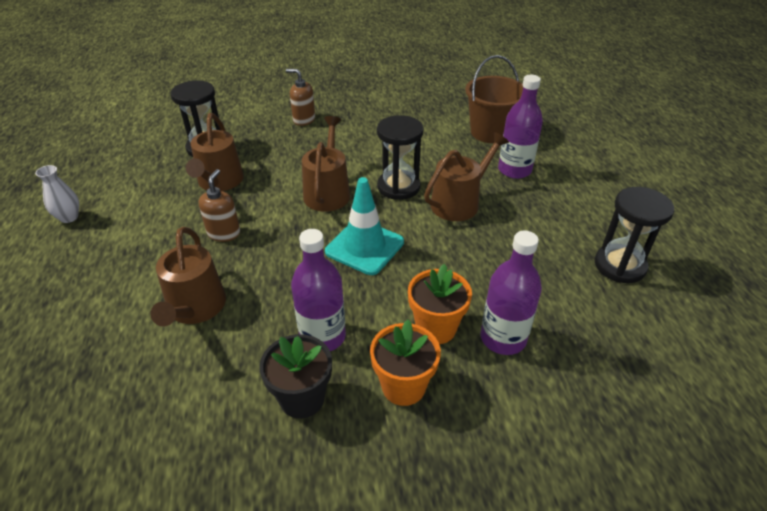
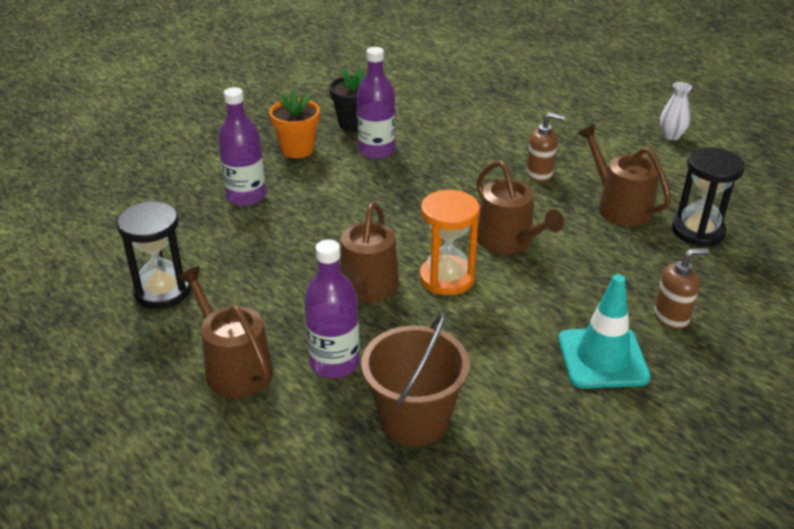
camera: 145 degrees right, 5 degrees down
(195, 308) = (480, 131): brown watering can -> brown watering can (234, 367)
(224, 233) = (540, 174): brown soap dispenser -> brown soap dispenser turned 60 degrees counterclockwise
(364, 247) = (413, 211): turquoise traffic cone -> turquoise traffic cone (602, 358)
(398, 187) = (447, 278): black hourglass -> orange hourglass
(436, 328) = (301, 183): orange flower pot -> none

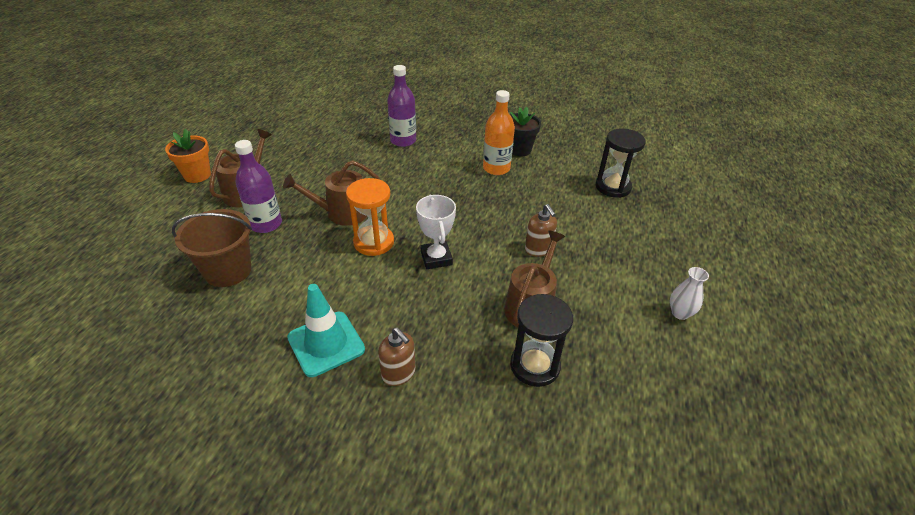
camera: 60 degrees right, 5 degrees up
(162, 291) = (298, 147): black hourglass -> black hourglass (613, 187)
(297, 149) = (468, 140): orange flower pot -> orange flower pot (197, 175)
(376, 150) = (496, 168): purple bottle -> orange bottle
(508, 241) = (436, 258): brown watering can -> white trophy

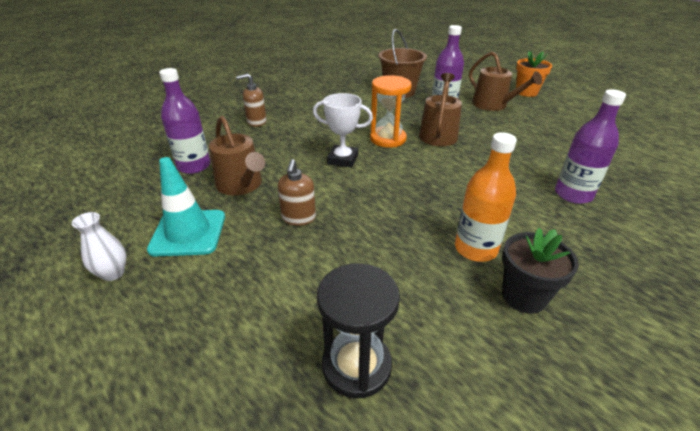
camera: 120 degrees right, 5 degrees down
(326, 343) = (305, 108): turquoise traffic cone -> turquoise traffic cone (188, 233)
(535, 366) = (194, 166): black hourglass -> purple bottle
(538, 249) = (298, 218): brown soap dispenser -> brown soap dispenser turned 90 degrees counterclockwise

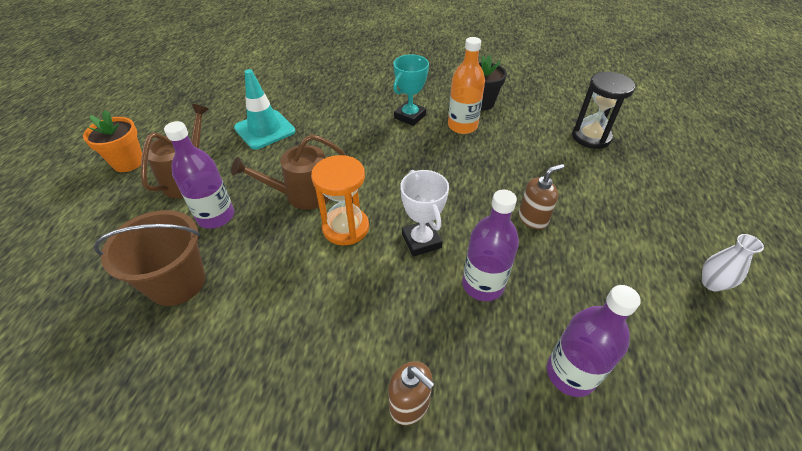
camera: 125 degrees left, 10 degrees up
(188, 233) = (631, 275): turquoise traffic cone -> turquoise traffic cone (265, 130)
(241, 185) = (544, 292): brown watering can -> none
(521, 219) = (410, 116): none -> turquoise trophy
(573, 194) = (355, 102): purple bottle -> purple bottle (483, 285)

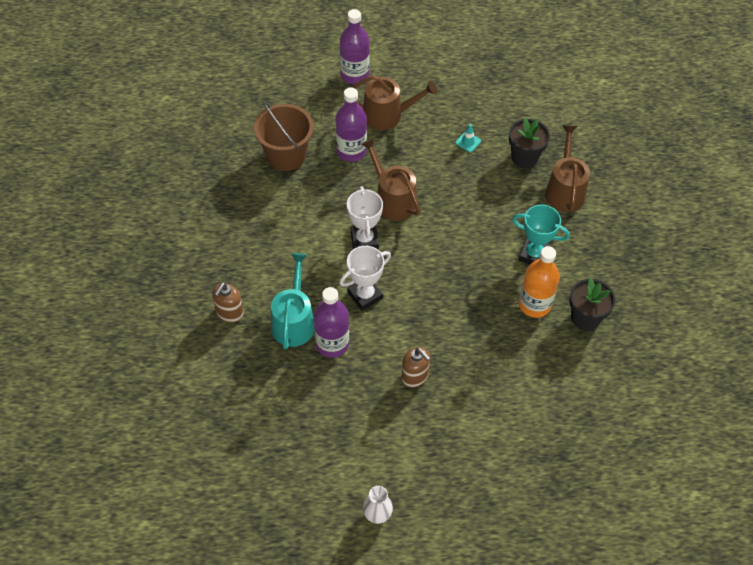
camera: 75 degrees right, 10 degrees up
(128, 162) = (392, 67): orange flower pot -> none
(265, 130) = (468, 142): turquoise traffic cone -> turquoise traffic cone, size x0.43
(304, 102) = (524, 157): none -> black flower pot
(345, 228) = (364, 240): orange hourglass -> white trophy
(350, 88) = (564, 190): none -> brown watering can
(442, 321) = (294, 321): none -> turquoise watering can
(570, 373) = (270, 404): purple bottle -> purple bottle (354, 75)
(591, 137) = (559, 429): black hourglass -> none

